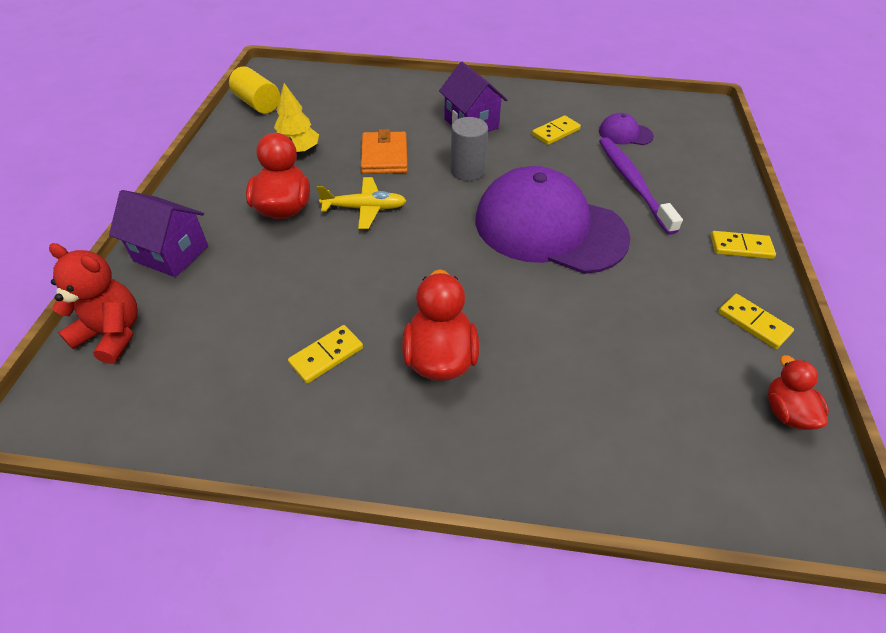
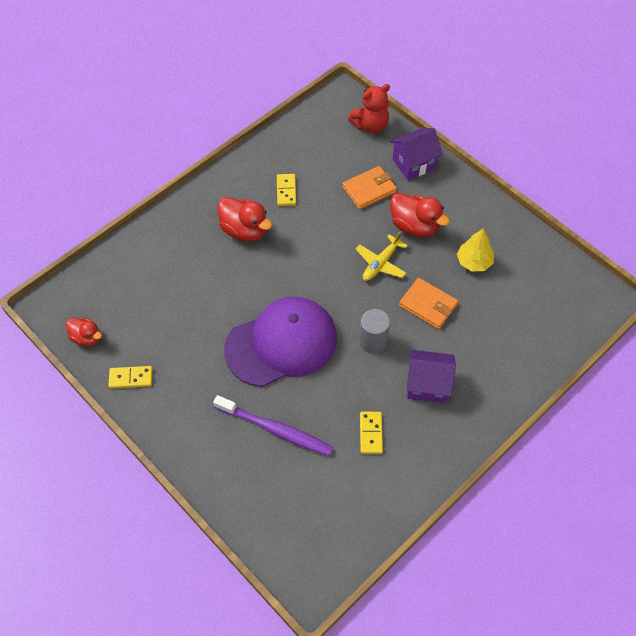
camera: 130 degrees right, 10 degrees up
(253, 272) = (369, 189): none -> orange wallet
(258, 104) = (557, 268): yellow cylinder -> none
(625, 134) = (329, 482): purple cap -> none
(741, 247) = (173, 432): yellow domino -> none

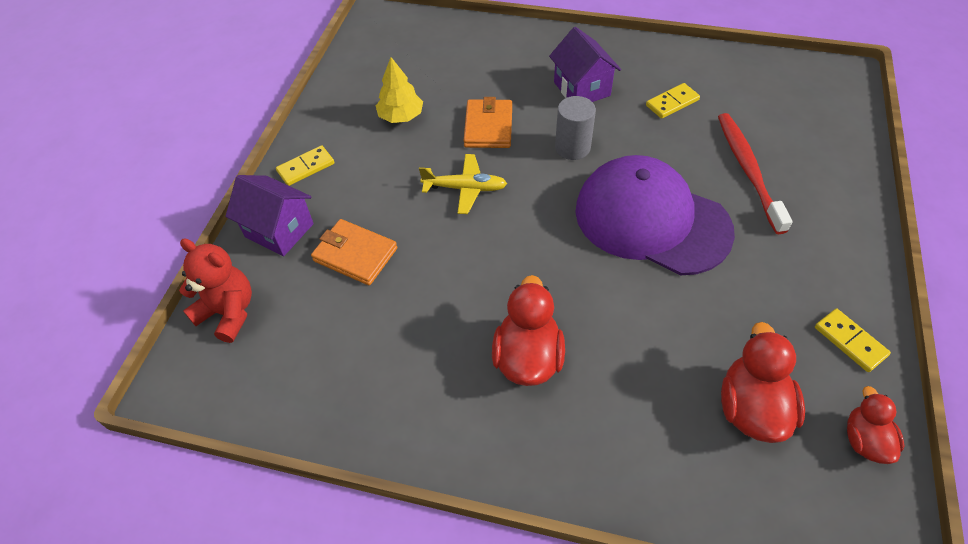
camera: 120 degrees left, 5 degrees down
(276, 430) = (748, 170): purple toothbrush -> red toothbrush
(286, 191) = (421, 348): yellow domino -> yellow domino (306, 167)
(414, 226) = (386, 184): red duck -> red duck (751, 408)

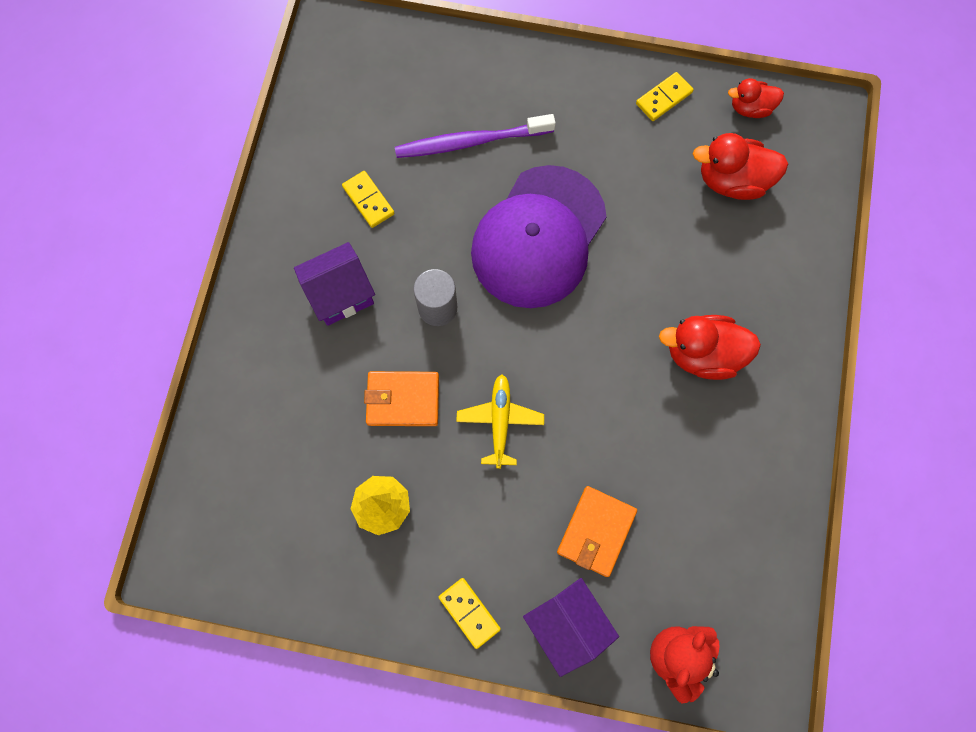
camera: 95 degrees left, 20 degrees up
(279, 230) = (566, 625): purple house -> purple house turned 60 degrees counterclockwise
(748, 170) = (470, 142): red toothbrush -> purple toothbrush

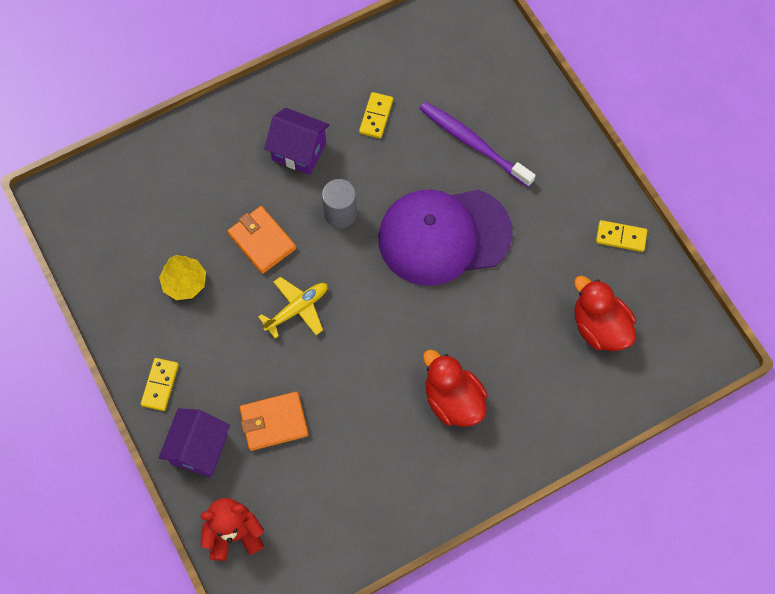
camera: 50 degrees right, 5 degrees down
(750, 108) = (667, 298): red duck -> none

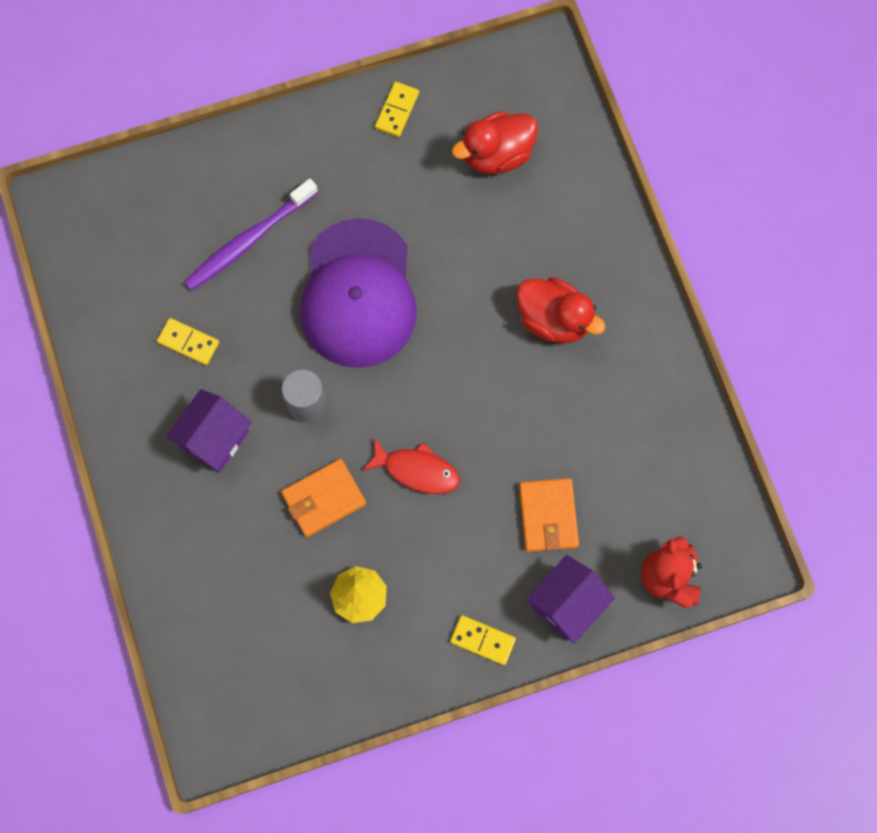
camera: 80 degrees left, 5 degrees up
(199, 449) = (566, 604): purple house -> purple house turned 75 degrees counterclockwise
(297, 309) = (417, 470): yellow plane -> red fish
(453, 400) = (553, 320): red duck -> red duck turned 120 degrees counterclockwise

